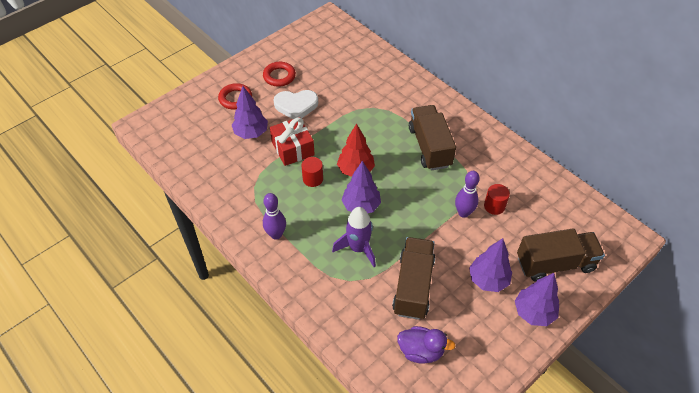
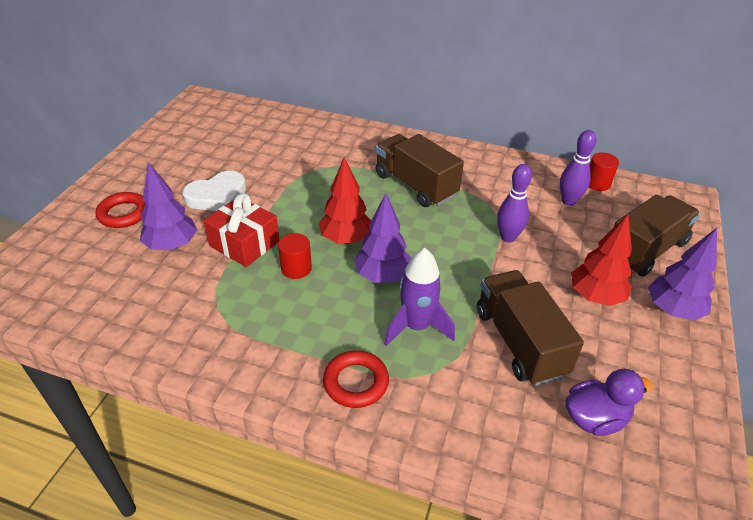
camera: 30 degrees left, 10 degrees down
(276, 234) = (291, 357): purple bowling pin -> purple bowling pin (568, 201)
(279, 76) = (173, 172): red ring -> red ring (356, 382)
(488, 280) = (595, 297): purple tree -> red tree
(494, 206) = (534, 218): red cylinder -> red cylinder (597, 183)

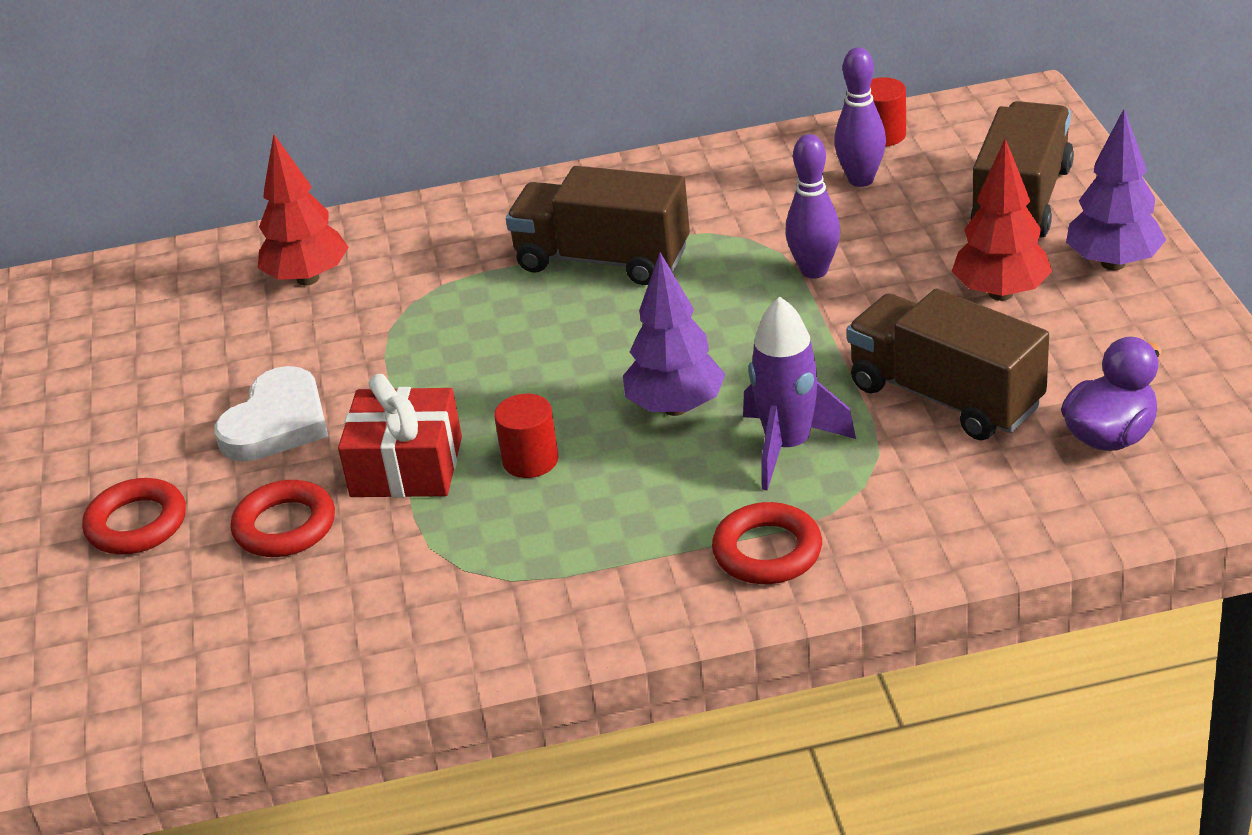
camera: 25 degrees left, 5 degrees down
(172, 245) = (285, 526): purple tree -> red ring
(346, 239) = (567, 385): red tree -> red tree (308, 279)

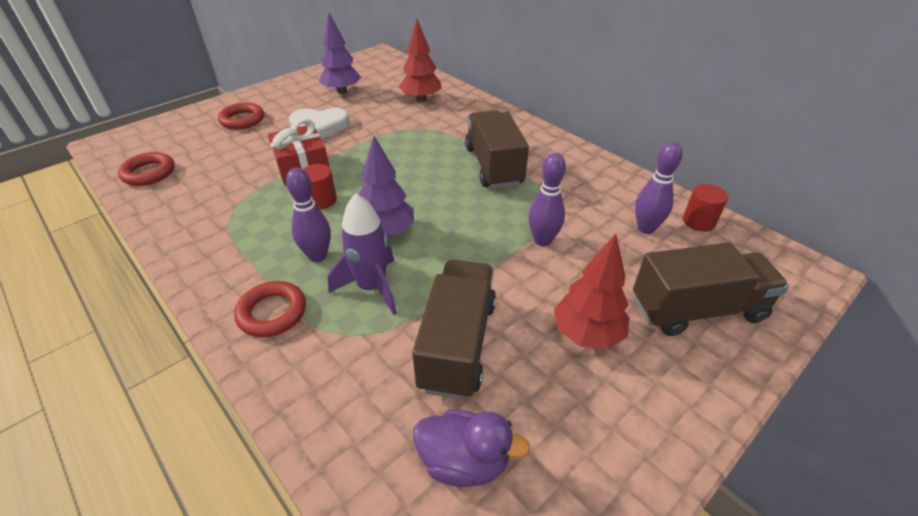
camera: 55 degrees right, 5 degrees up
(285, 526) = (250, 152): red ring -> red ring (149, 173)
(675, 487) = (318, 256): none -> purple bowling pin
(1113, 263) = (674, 388): purple tree -> purple tree (342, 91)

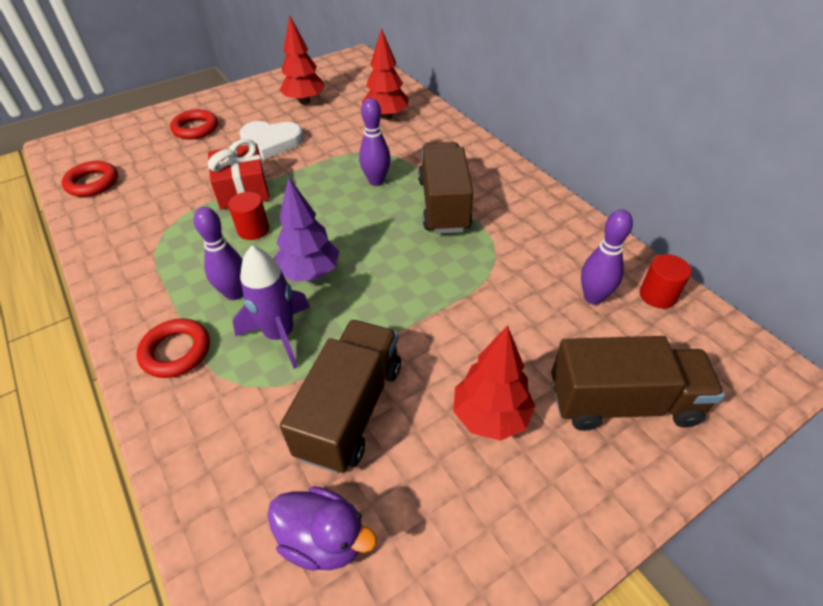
camera: 10 degrees right, 5 degrees up
(342, 91) = (304, 101): purple tree -> red tree
(542, 240) = (473, 300): purple bowling pin -> purple bowling pin (376, 181)

